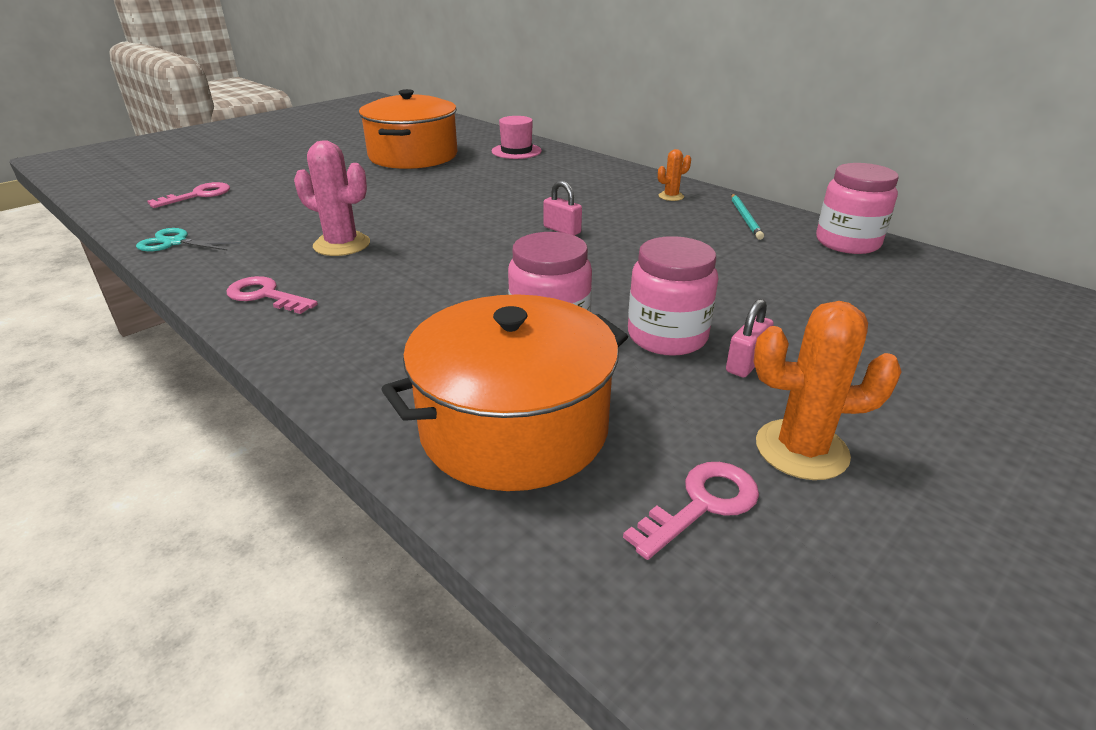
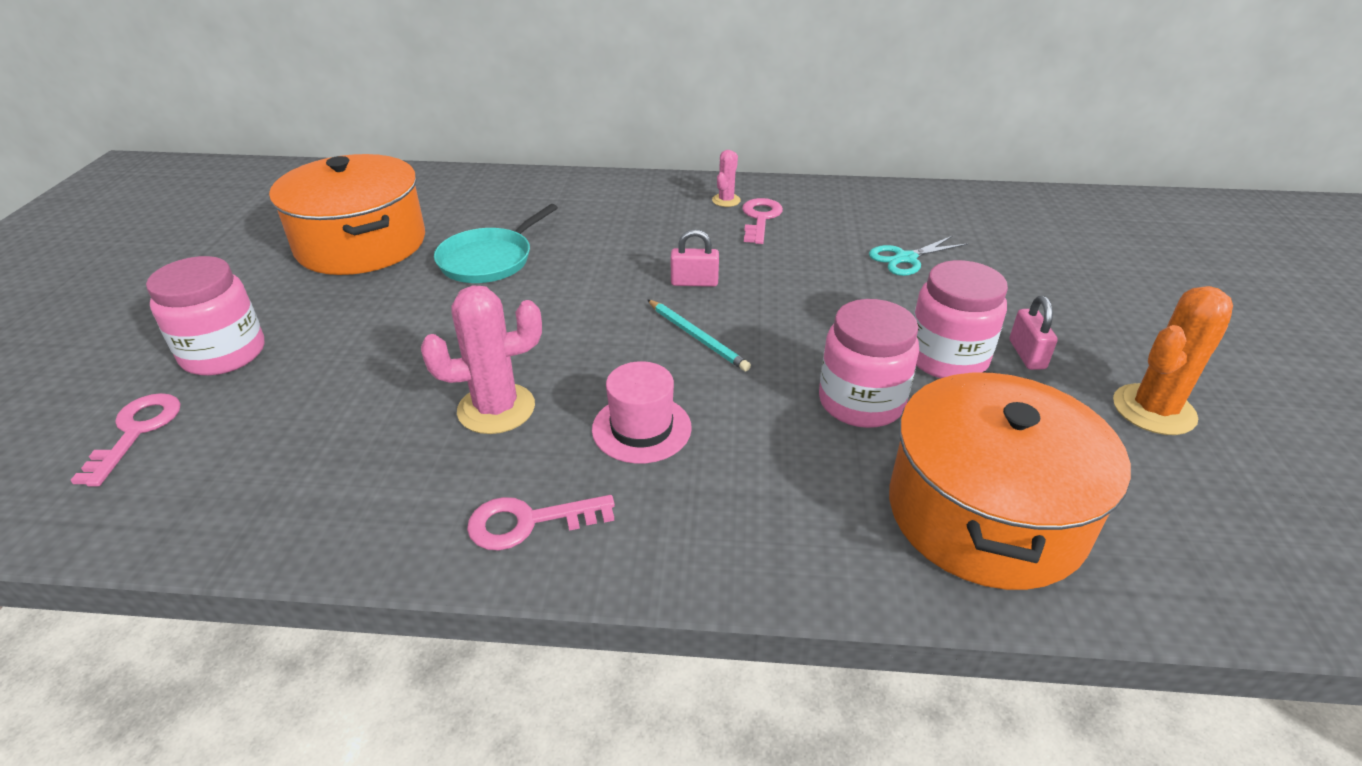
camera: 40 degrees left, 5 degrees up
(175, 242) = (252, 520): turquoise scissors -> turquoise scissors (905, 258)
(462, 181) = (489, 260): none -> turquoise pan
(516, 151) = (481, 193): pink hat -> pink hat (641, 428)
(671, 196) = (726, 200): orange cactus -> pink cactus
(702, 504) = (1173, 492): pink key -> pink key (760, 218)
(745, 218) = (819, 203): turquoise pencil -> turquoise pencil (697, 337)
(847, 243) = (922, 200): pink jar -> pink jar (224, 354)

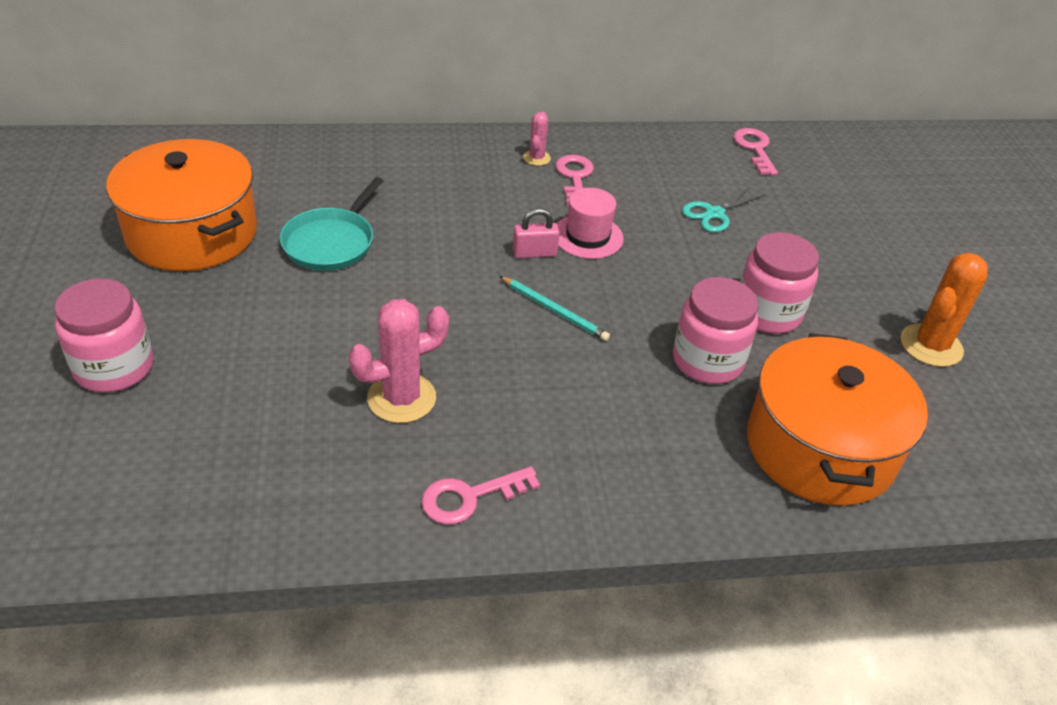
camera: 15 degrees left, 5 degrees up
(136, 431) = (73, 455): pink key -> pink key (755, 149)
(641, 428) = (534, 404): pink hat -> pink hat (588, 236)
(1027, 354) = (830, 303): pink padlock -> none

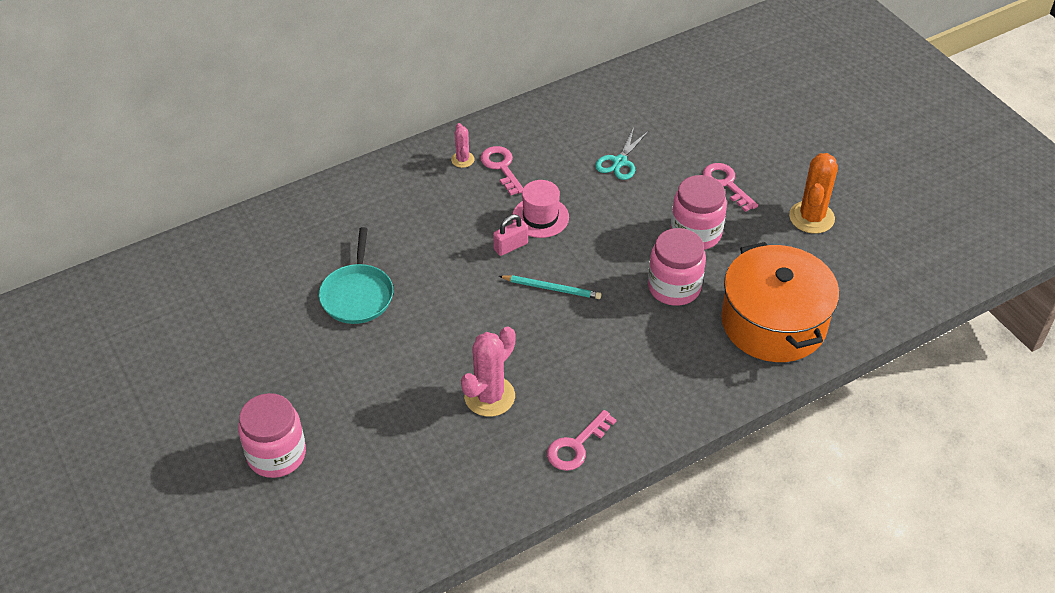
camera: 20 degrees left, 5 degrees up
(192, 232) = (247, 327): orange pot -> none
(755, 149) = (620, 89): pink key -> pink key (726, 184)

